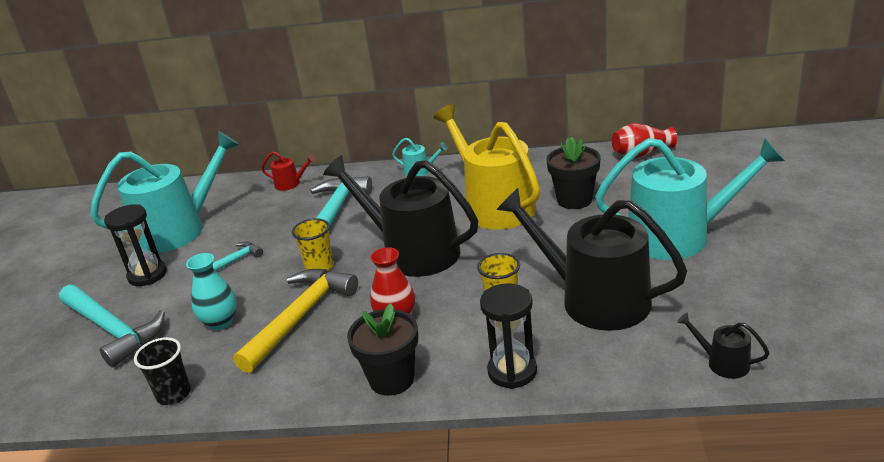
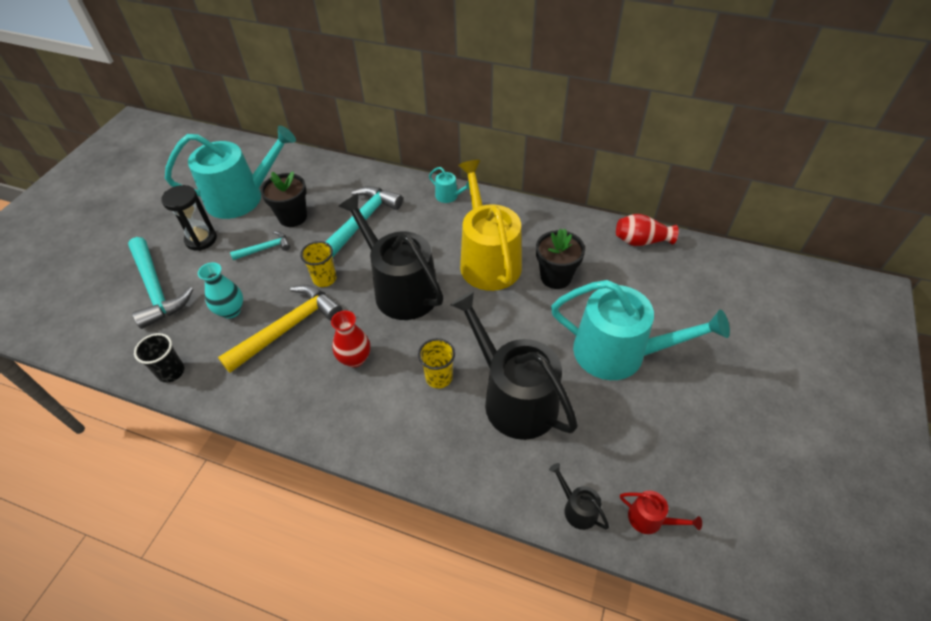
camera: 15 degrees right, 20 degrees up
(290, 184) = (344, 175): red watering can -> red watering can (650, 519)
(391, 379) = (323, 420): black flower pot -> black flower pot (293, 217)
(512, 371) = (413, 449): black hourglass -> none

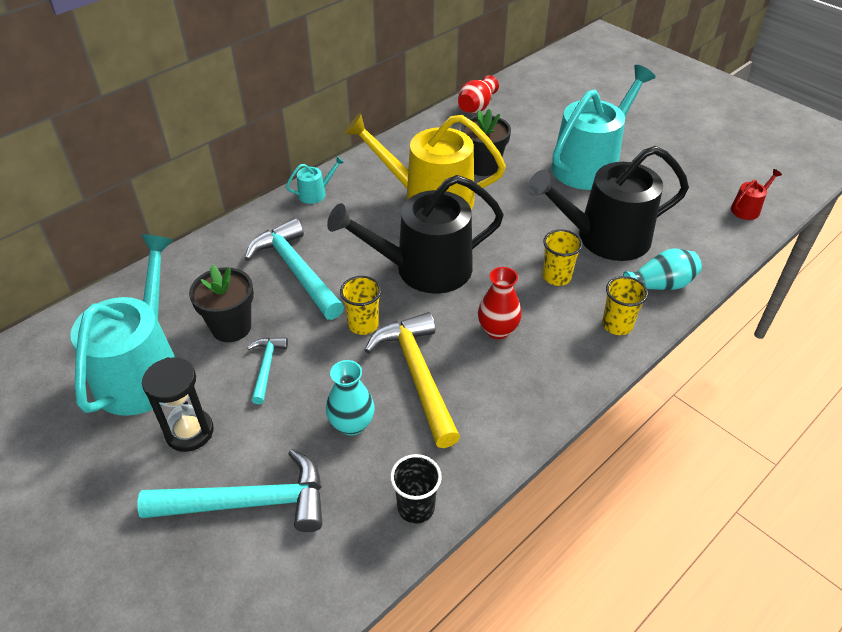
camera: 65 degrees left, 5 degrees down
(400, 441) = (617, 325): none -> yellow cup
(473, 462) = (660, 285): none -> turquoise vase
(577, 508) = (726, 241): black watering can -> none

